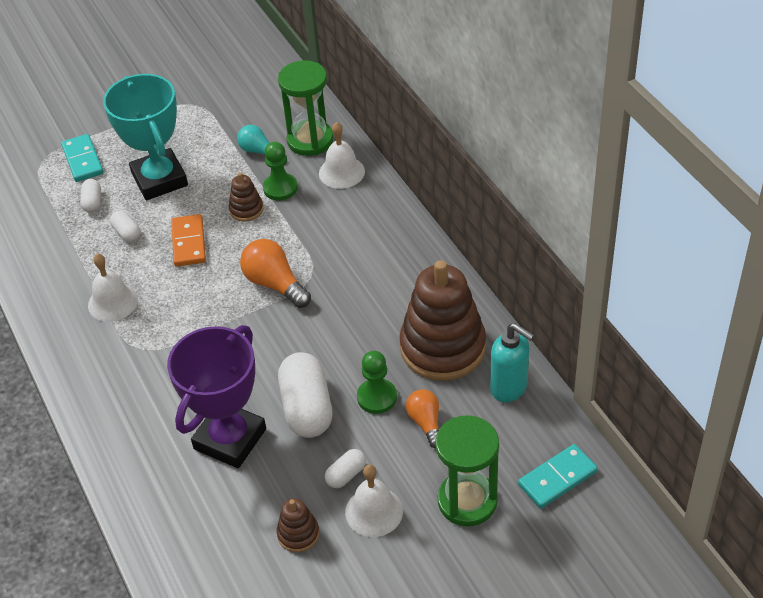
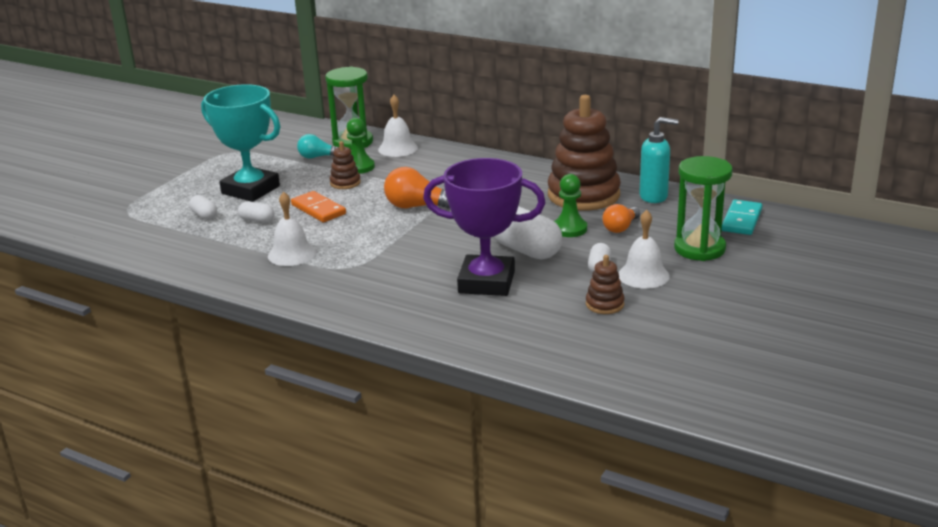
camera: 35 degrees left, 20 degrees down
(83, 160) = (166, 199): turquoise domino -> none
(230, 439) = (486, 282): purple trophy -> purple trophy turned 75 degrees counterclockwise
(426, 423) = (620, 228): orange light bulb -> orange light bulb turned 90 degrees counterclockwise

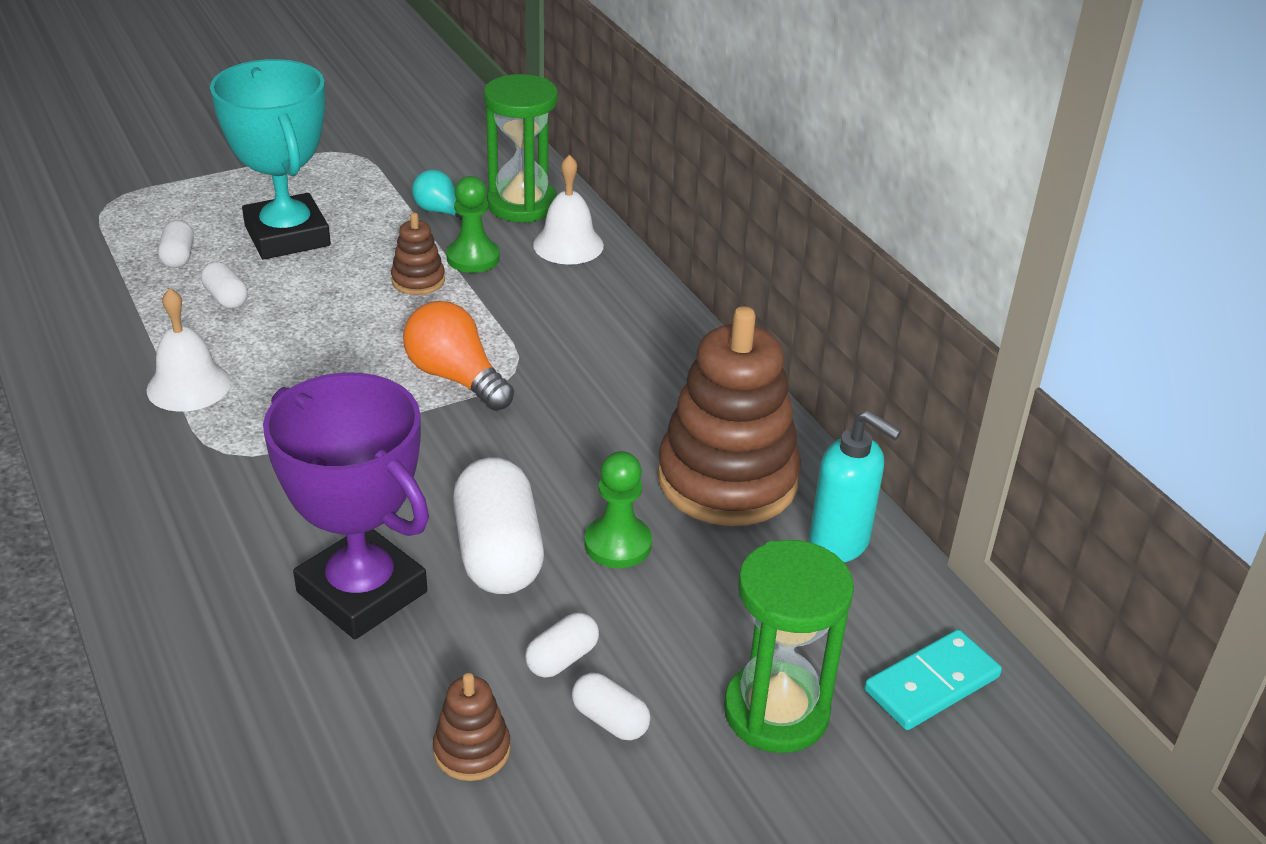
camera: 30 degrees right, 10 degrees up
(318, 209) = (323, 316): orange domino -> none
(620, 228) = (701, 586): orange light bulb -> none
(643, 275) = (610, 720): white bell -> white capsule

